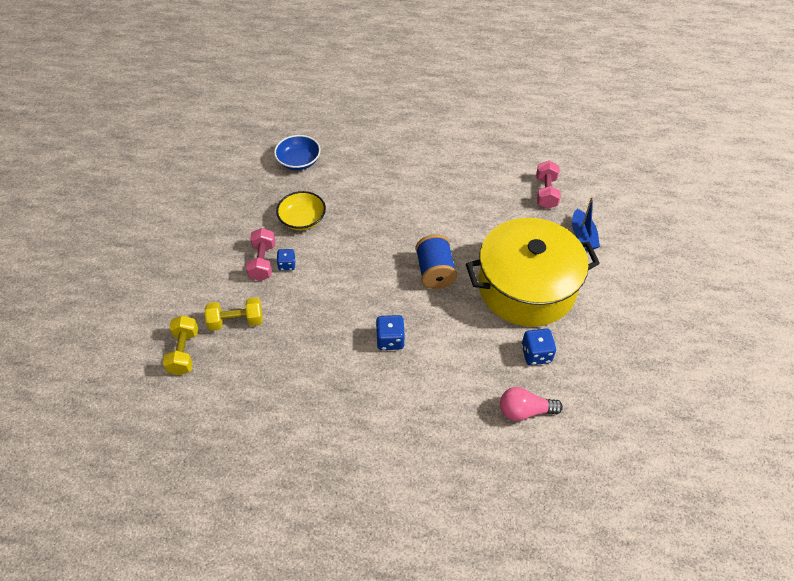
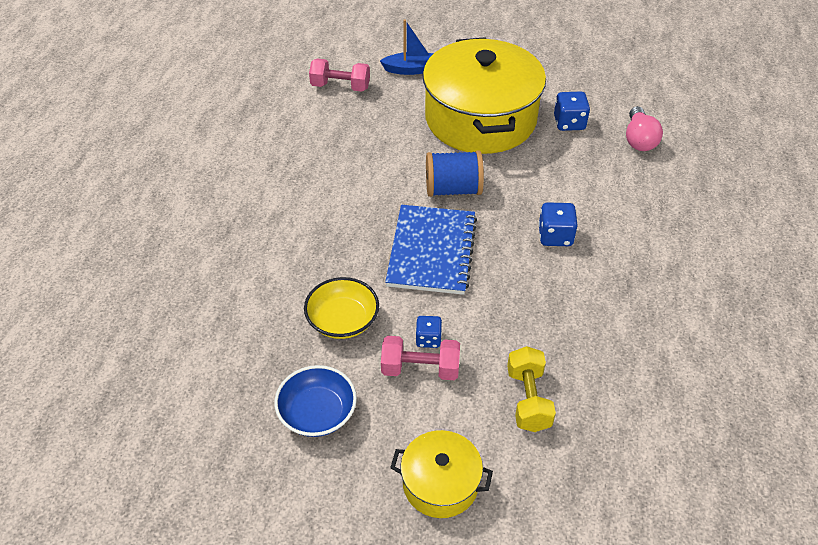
camera: 85 degrees left, 5 degrees down
(178, 277) = (440, 483): none -> yellow pot
(184, 352) = (584, 465): yellow dumbbell -> none
(299, 161) = (217, 324): blue bowl -> blue bowl (317, 413)
(367, 262) = (431, 251): none -> blue notebook

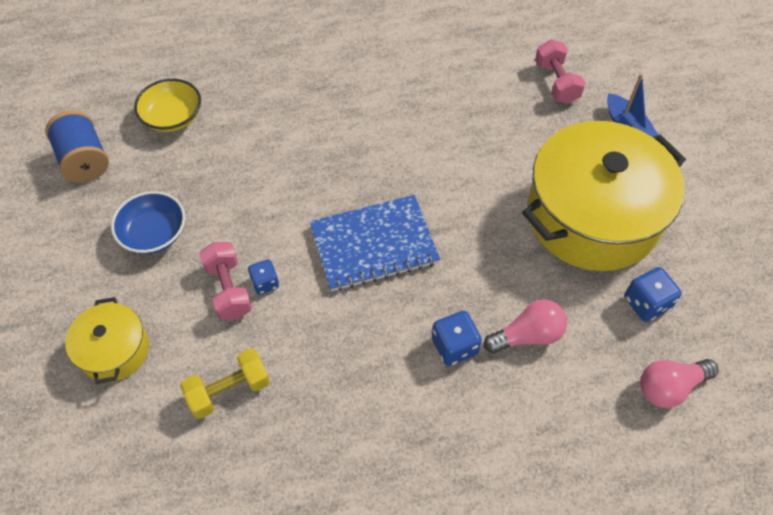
camera: 65 degrees right, 10 degrees up
(343, 320) = (257, 210): yellow bowl -> yellow bowl (172, 117)
(453, 189) = (468, 231): blue spool -> blue spool (84, 161)
(565, 192) = (527, 335): none -> pink light bulb

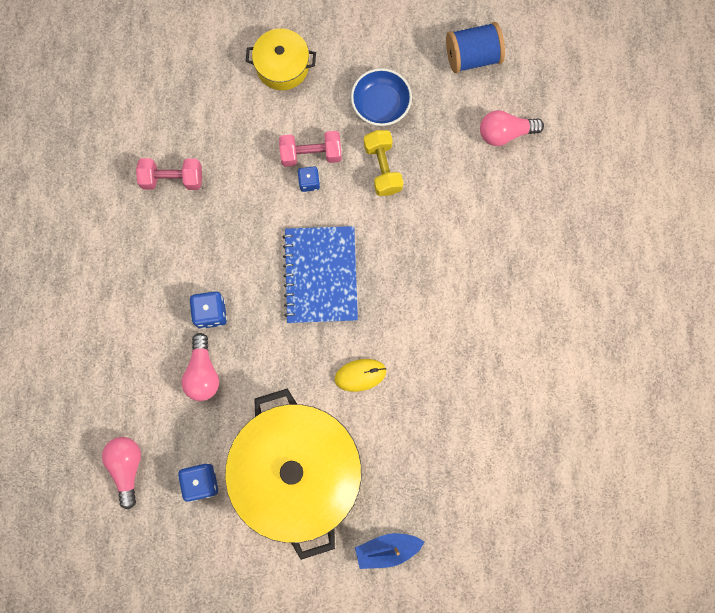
camera: 105 degrees right, 20 degrees up
(172, 117) = (505, 133): yellow bowl -> pink light bulb
(229, 390) = (226, 141): yellow dumbbell -> yellow dumbbell (382, 168)
(470, 184) = (360, 375): none -> yellow mouse
(556, 82) = (461, 502): pink dumbbell -> pink dumbbell (172, 179)

